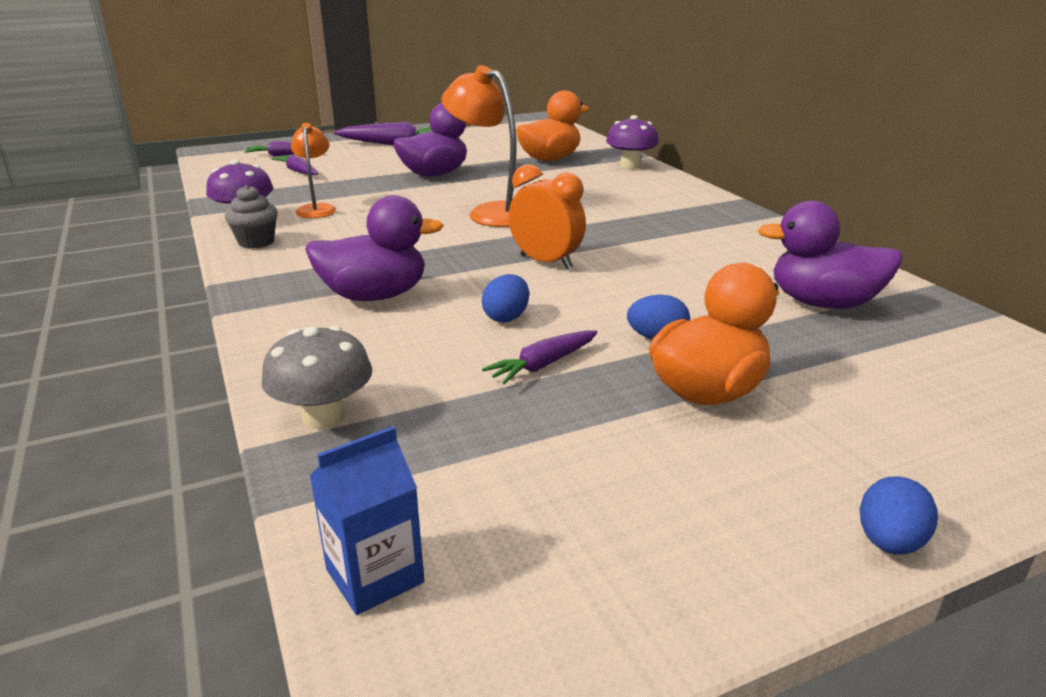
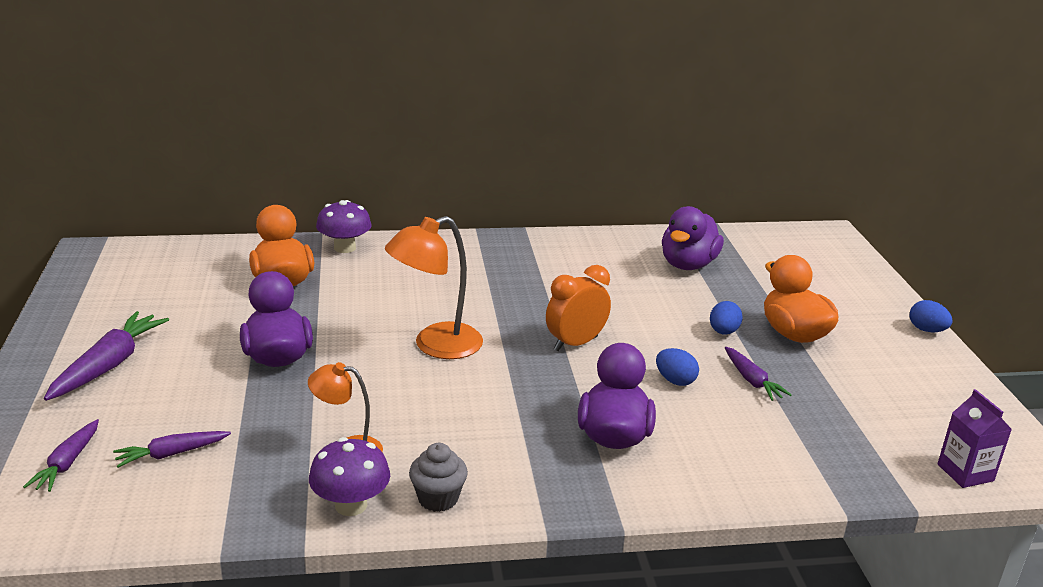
camera: 75 degrees left, 0 degrees up
(324, 416) = (809, 478): grey mushroom -> none
(374, 576) = (965, 472): blue carton -> purple carton

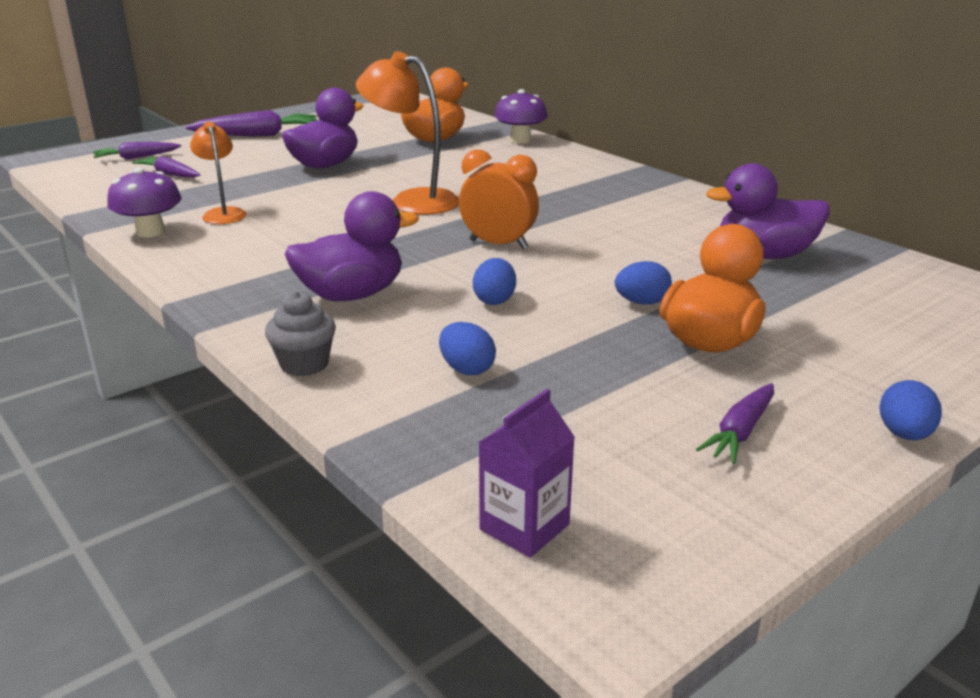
camera: 60 degrees right, 0 degrees up
(438, 498) = (183, 255): grey cupcake -> grey cupcake (304, 364)
(752, 380) = (556, 338): purple carrot -> purple carrot (740, 432)
(773, 428) = (466, 369): none -> blue egg

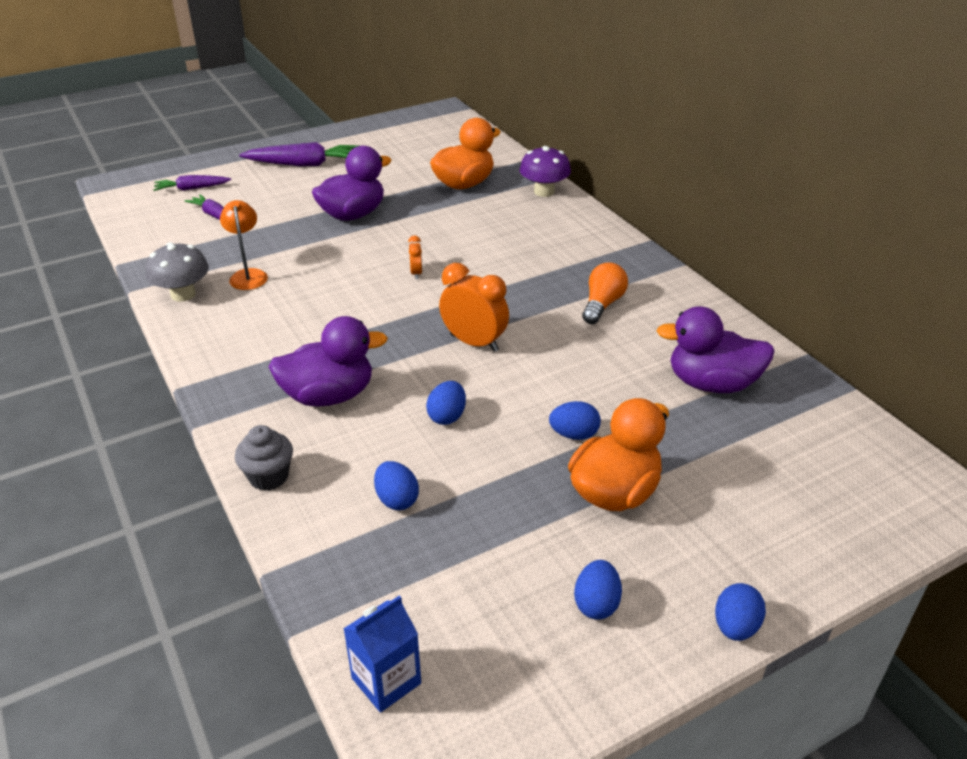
camera: 10 degrees right, 10 degrees up
(150, 232) = (183, 294): purple mushroom -> grey mushroom
(412, 201) = (416, 273): orange lamp -> orange clock
(524, 527) = (386, 681): purple carton -> blue carton
(620, 209) = (602, 304): none -> orange light bulb
(740, 432) = (596, 604): purple carrot -> blue egg

